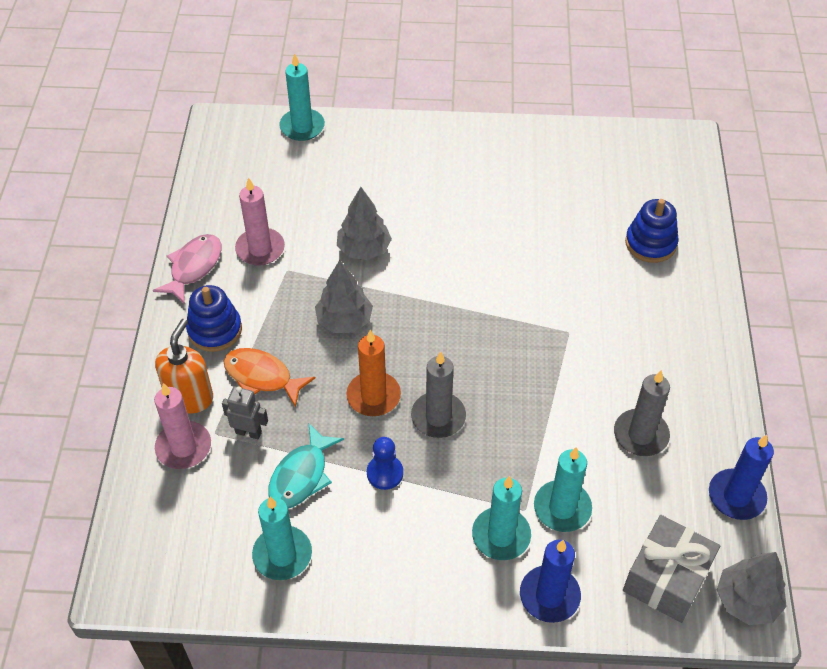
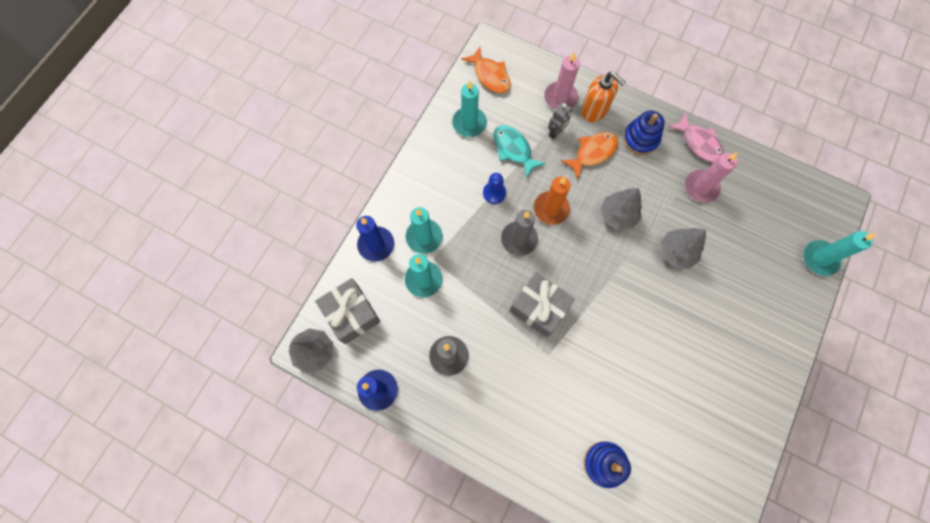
camera: 115 degrees right, 20 degrees up
(179, 560) = (490, 75): none -> orange fish
(518, 361) = (539, 308): none -> grey gift

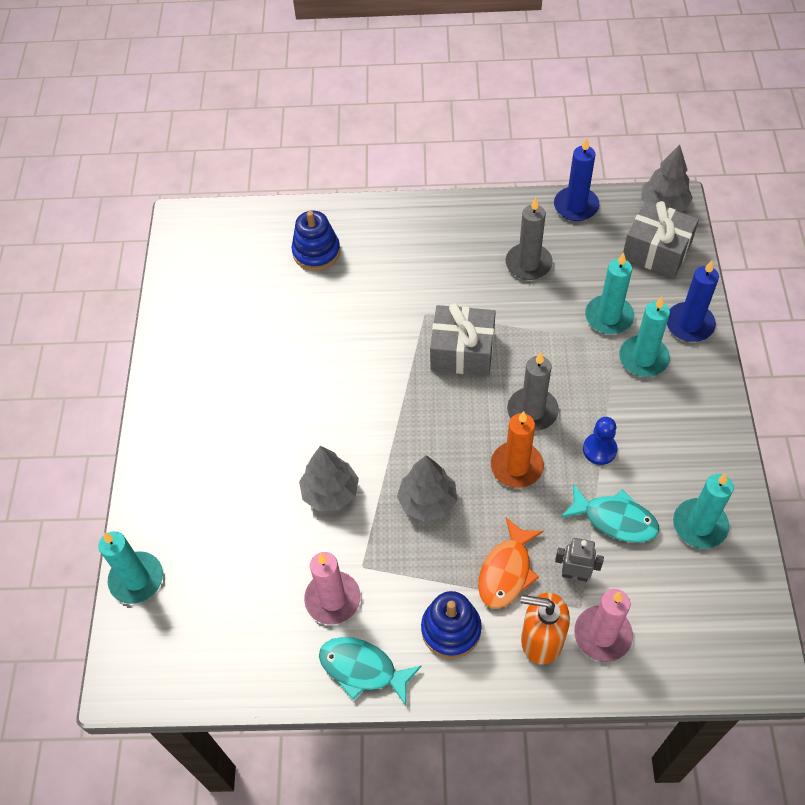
camera: 155 degrees right, 15 degrees down
(490, 75) = (726, 615): orange fish -> none
(555, 133) = (575, 574): grey robot -> grey robot turned 90 degrees clockwise
(699, 143) = (363, 669): pink fish -> turquoise fish

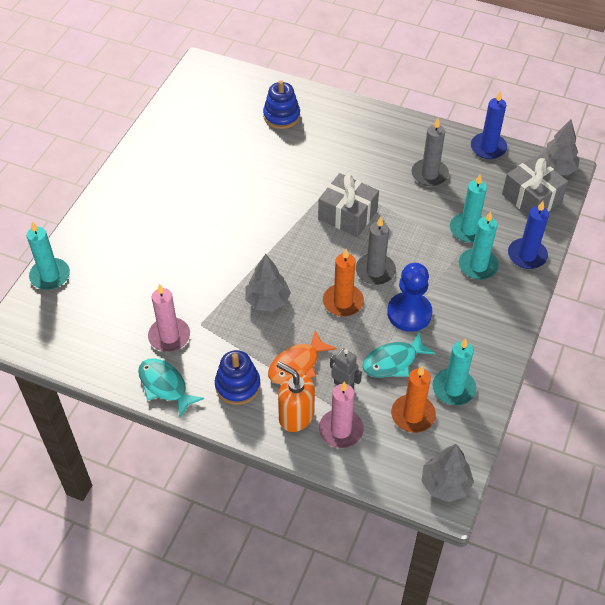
camera: 20 degrees right, 5 degrees down
(330, 492) = (205, 271): grey tree -> grey tree (445, 484)
(599, 449) = (409, 313): blue pawn -> blue pawn, size x1.67
(615, 519) = (393, 361): turquoise fish -> turquoise fish turned 105 degrees clockwise
(673, 579) = (413, 415): none -> orange candle

